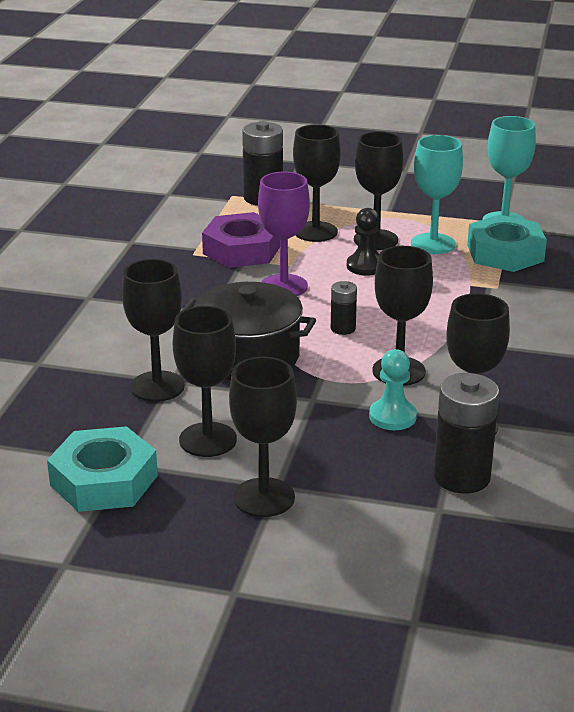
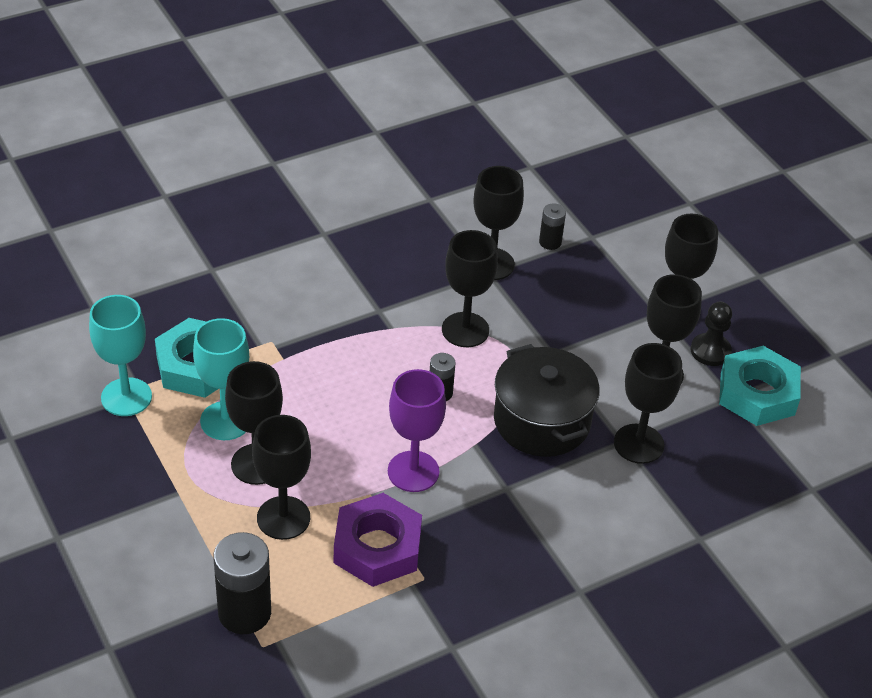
camera: 135 degrees left, 15 degrees up
(365, 266) = (318, 440): black pawn -> black pawn (710, 351)
(392, 416) = (524, 303): turquoise pawn -> none
(461, 477) = (550, 242): black battery -> black battery, size x0.53

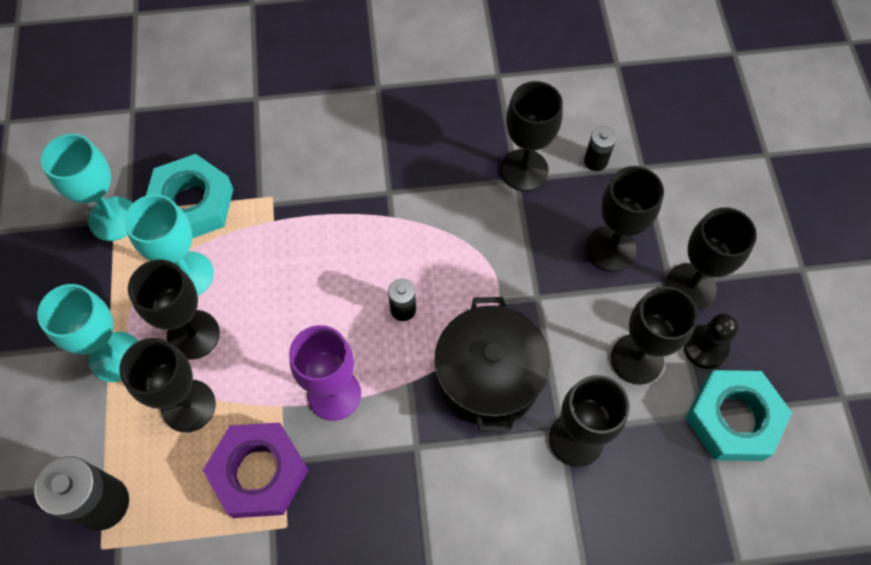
camera: 25 degrees right, 20 degrees up
(192, 501) = (116, 357): none -> turquoise goblet
(465, 330) = (462, 241): black goblet -> black goblet (611, 249)

